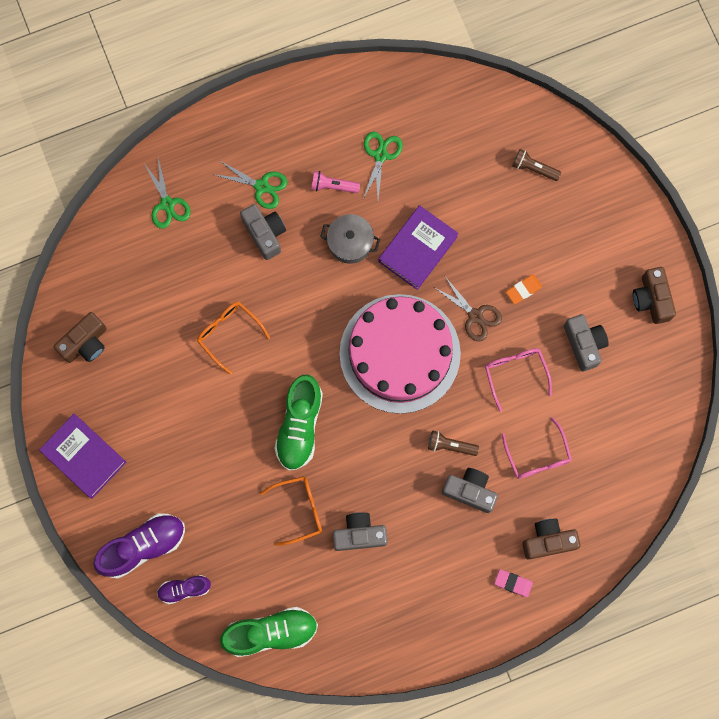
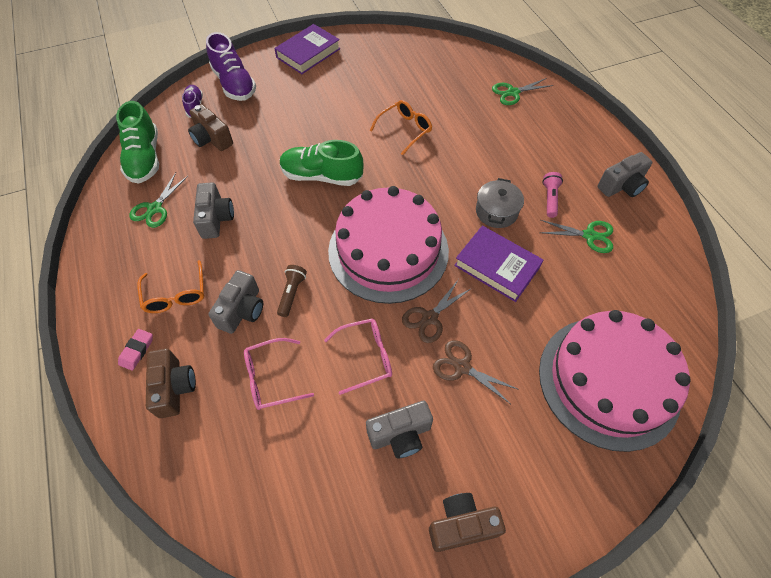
camera: 90 degrees right, 20 degrees down
(85, 343) = (395, 52): brown camera -> brown camera (212, 139)
(262, 186) = (539, 149): green scissors -> green scissors (155, 208)
(265, 233) = (496, 152): grey camera -> grey camera (622, 186)
(299, 509) = (247, 176): orange glasses -> orange glasses (176, 295)
(523, 290) = (462, 367): orange eraser -> brown scissors
(534, 168) = (608, 381): brown flashlight -> pink cake

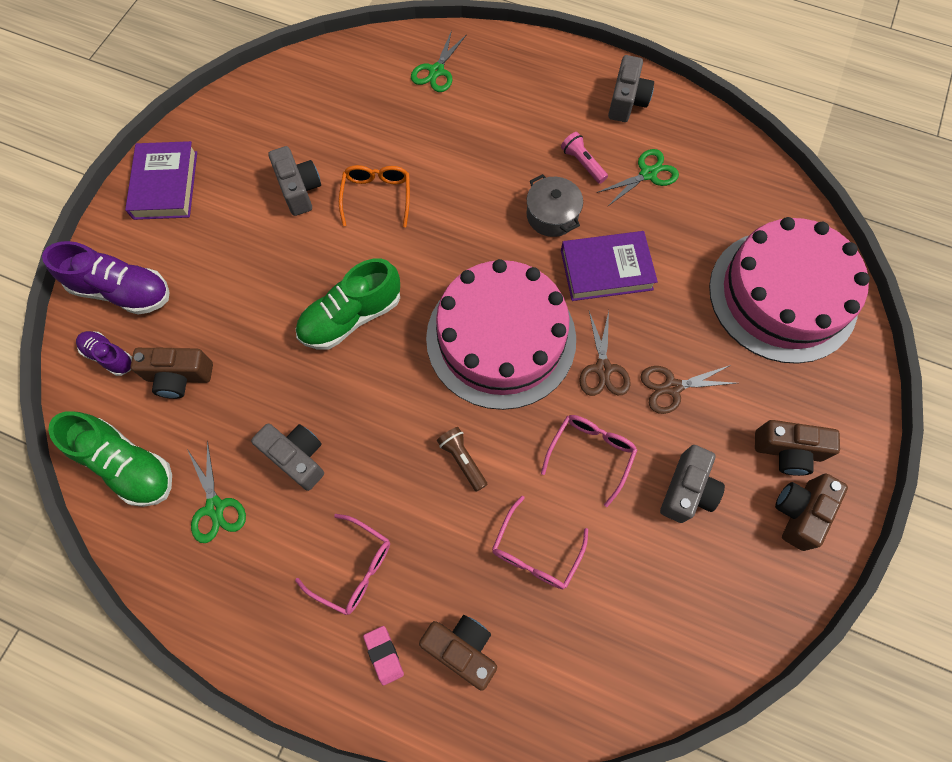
camera: 45 degrees left, 10 degrees up
(176, 295) = (353, 568): orange glasses -> pink glasses
(242, 310) = (436, 520): grey camera -> grey camera (299, 189)
(498, 479) = (787, 451): none -> brown camera

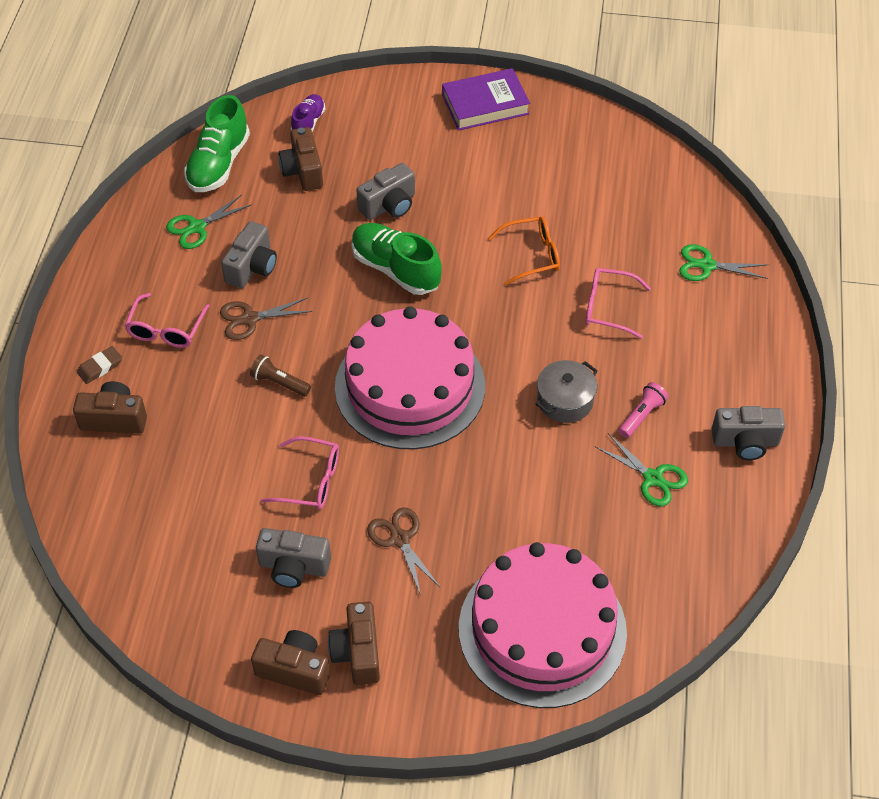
camera: 75 degrees right, 15 degrees down
(122, 291) = (370, 111): purple shoe -> none
(299, 189) = (517, 196): grey camera -> grey camera (389, 205)
(384, 655) = (100, 367): pink eraser -> brown eraser
(462, 460) = (279, 383): brown flashlight -> brown flashlight turned 105 degrees counterclockwise
(462, 648) = (114, 419): brown camera -> brown camera turned 105 degrees counterclockwise
(535, 552) = (207, 455): pink glasses -> pink glasses (608, 307)
(603, 369) = (402, 476): brown scissors -> brown scissors (250, 319)
(606, 270) = (516, 459): purple book -> none

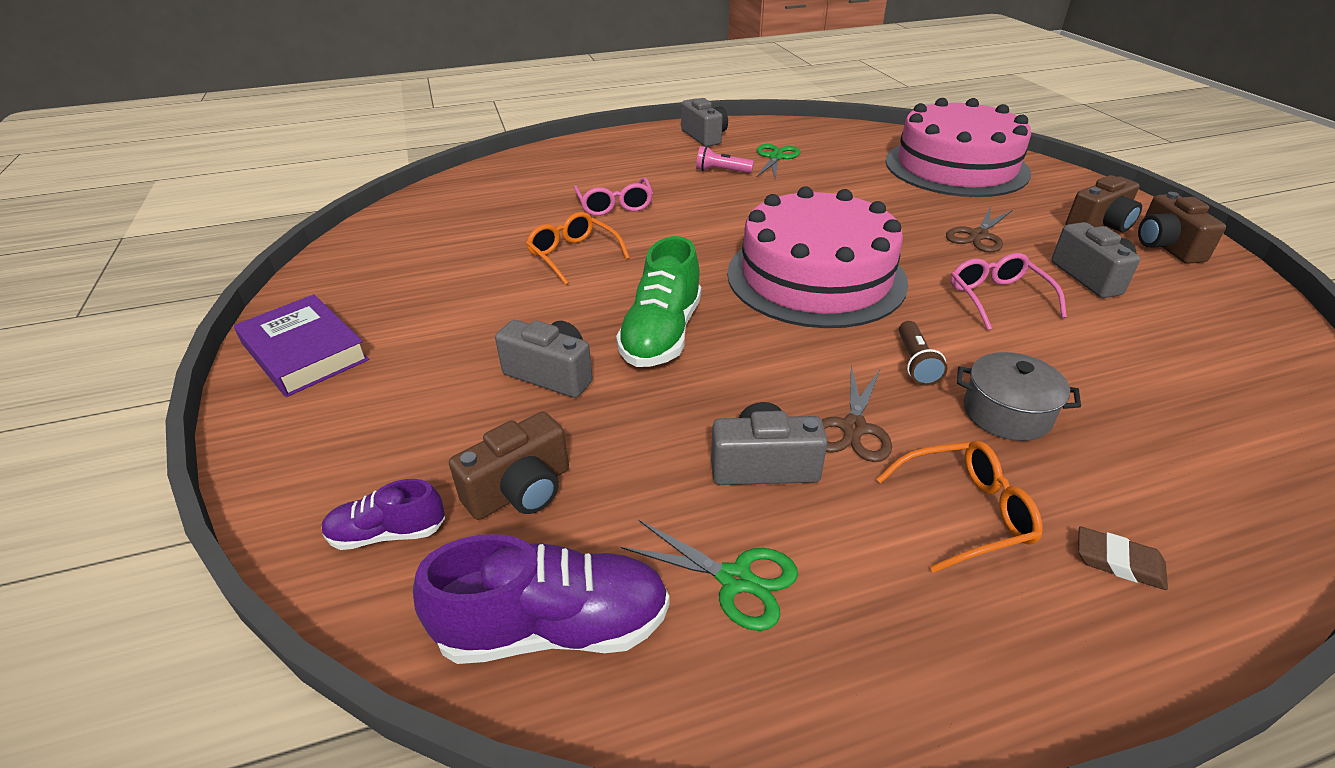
camera: 115 degrees left, 15 degrees down
(114, 419) = (1160, 493): brown camera -> none
(166, 330) = (966, 512): pink glasses -> orange glasses
(218, 164) = (554, 627): green shoe -> purple shoe
(250, 319) = (853, 428): brown scissors -> brown scissors turned 60 degrees clockwise
(565, 401) = (742, 201): grey pot -> grey pot (1006, 413)
(707, 265) = (528, 176): green scissors -> none

